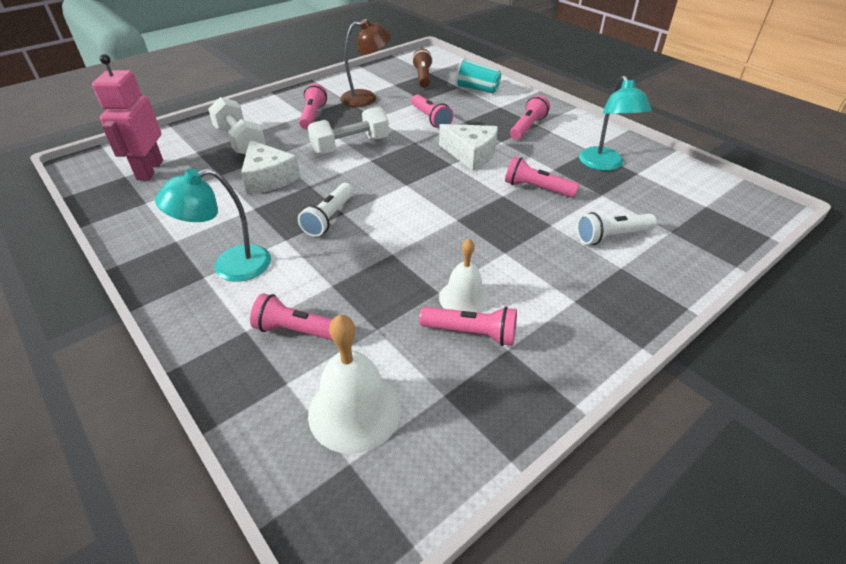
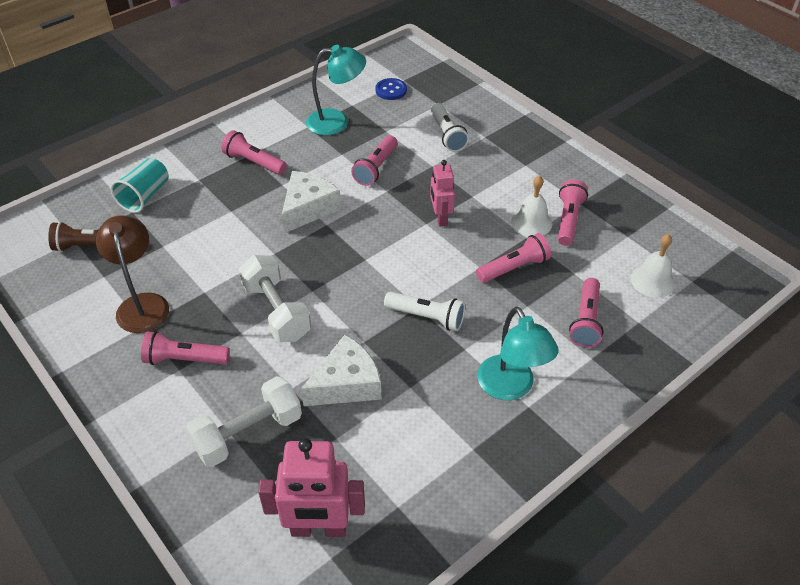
camera: 90 degrees left, 5 degrees up
(355, 410) = (652, 281): white bell -> white bell, size x0.66
(430, 119) = (219, 239): pink flashlight -> pink flashlight (514, 268)
(465, 228) = (440, 218): none -> pink robot
(679, 197) = (391, 90): none -> blue button

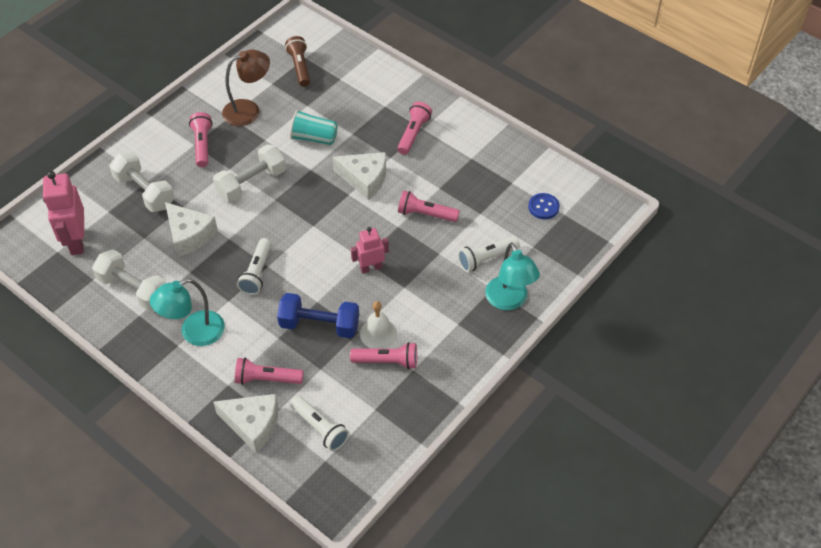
camera: 80 degrees right, 5 degrees up
(145, 196) = (358, 81): turquoise cup -> turquoise cup (314, 138)
(336, 122) = (483, 176): turquoise lamp -> turquoise lamp (509, 301)
(427, 454) = (133, 289): none -> white dumbbell
(514, 268) = (319, 325): pink flashlight -> blue dumbbell
(648, 338) = (252, 424): none -> white cheese
(652, 281) = (320, 428): white bell -> white flashlight

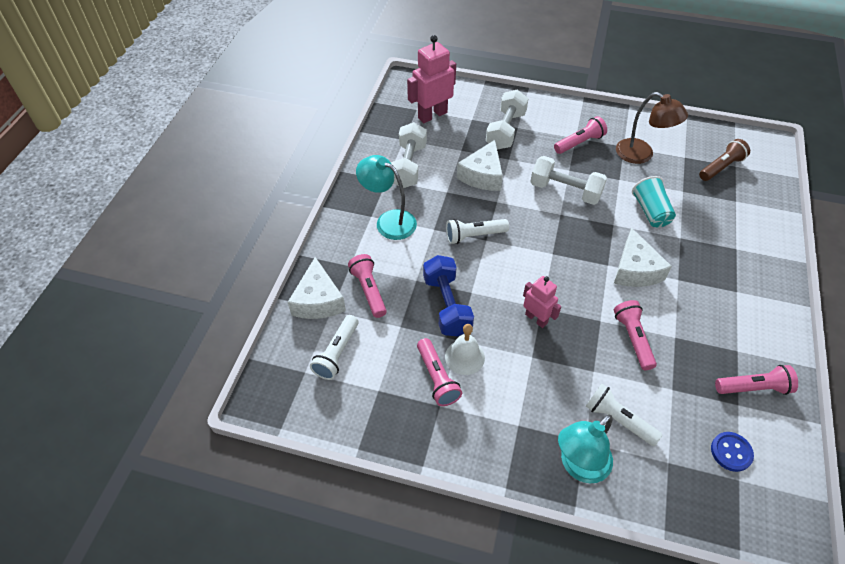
camera: 65 degrees right, 0 degrees up
(413, 134) = (723, 286): pink flashlight -> pink flashlight (753, 388)

